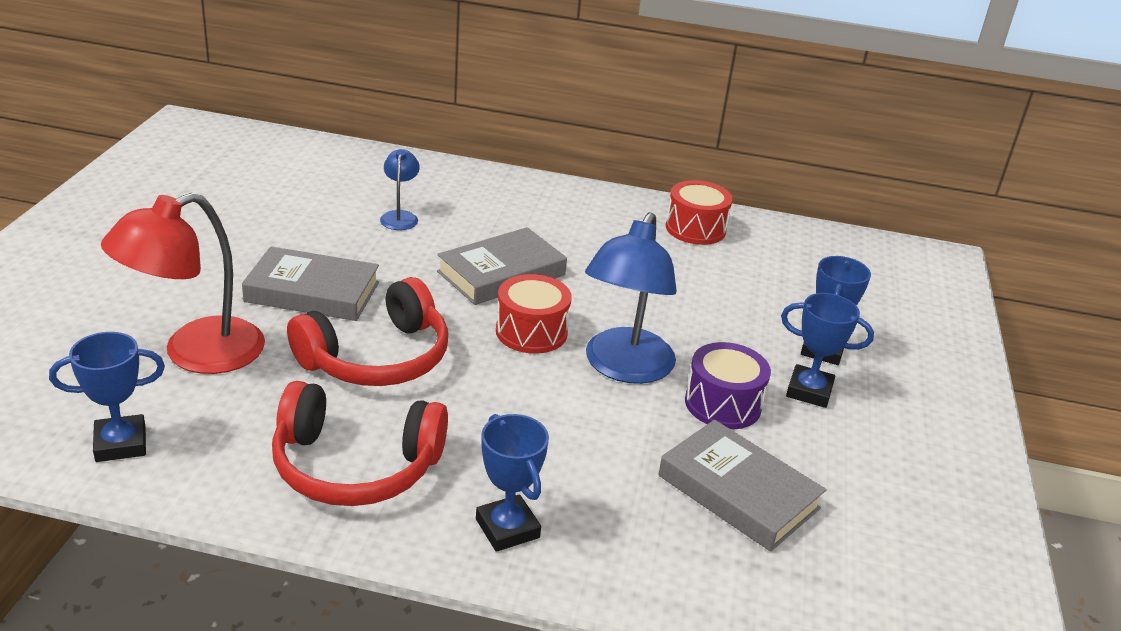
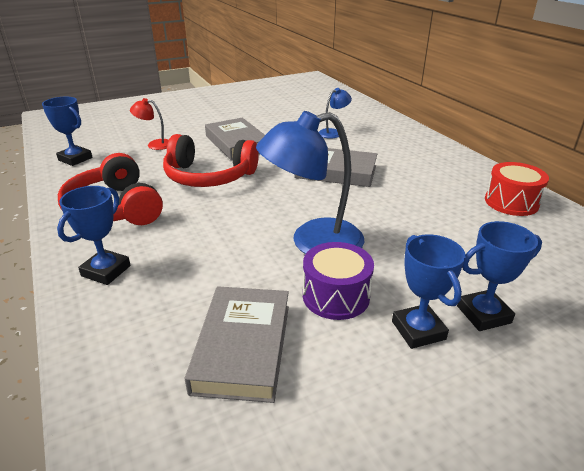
camera: 55 degrees right, 0 degrees up
(196, 354) = (155, 144): red lamp -> red lamp, size x0.49
(531, 332) = (298, 201): red drum -> none

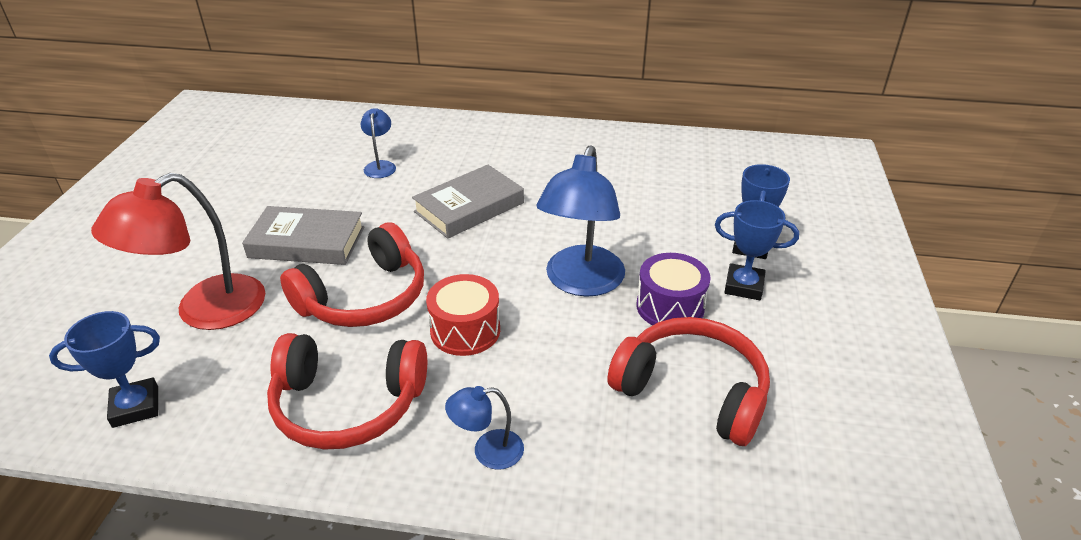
camera: 55 degrees left, 5 degrees up
(106, 271) = (488, 451): blue trophy -> blue lamp
(155, 144) = (205, 311): red lamp -> red lamp, size x2.05
(242, 347) = (692, 391): grey book -> red headphones
(511, 202) = (631, 149): red drum -> red drum (465, 330)

